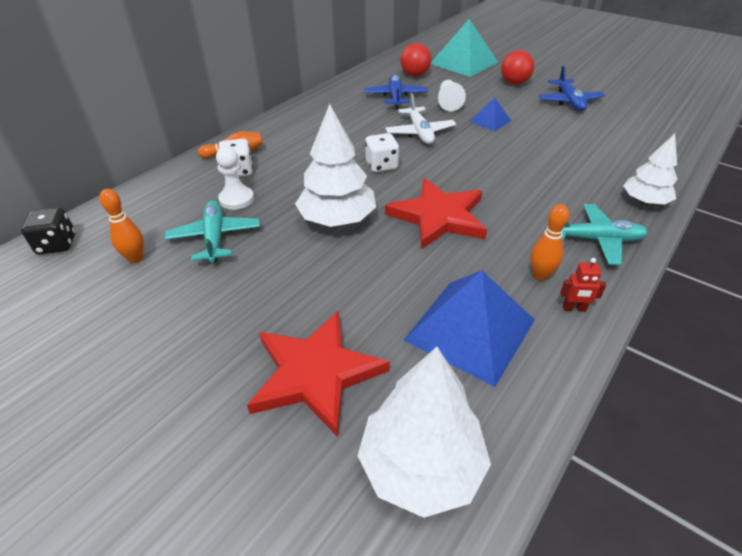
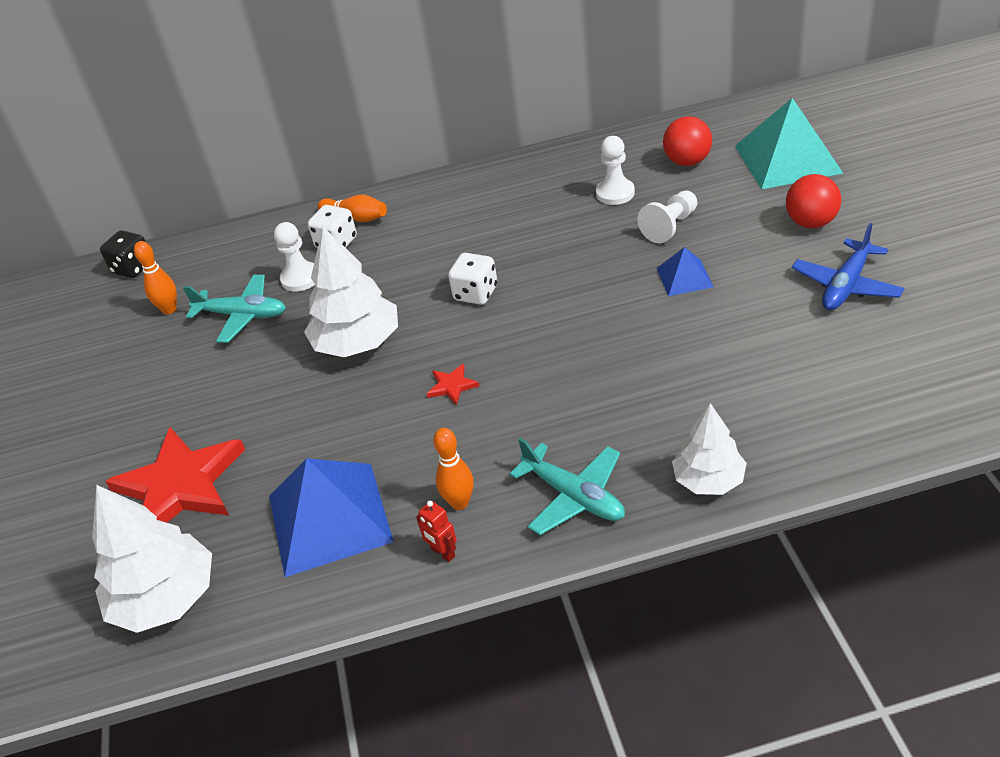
camera: 45 degrees right, 0 degrees up
(215, 237) = (242, 315): turquoise plane -> turquoise plane turned 75 degrees clockwise
(395, 97) = (615, 193): blue plane -> white pawn
(420, 132) = (574, 262): white plane -> none
(438, 216) = (452, 386): red star -> red star, size x0.40

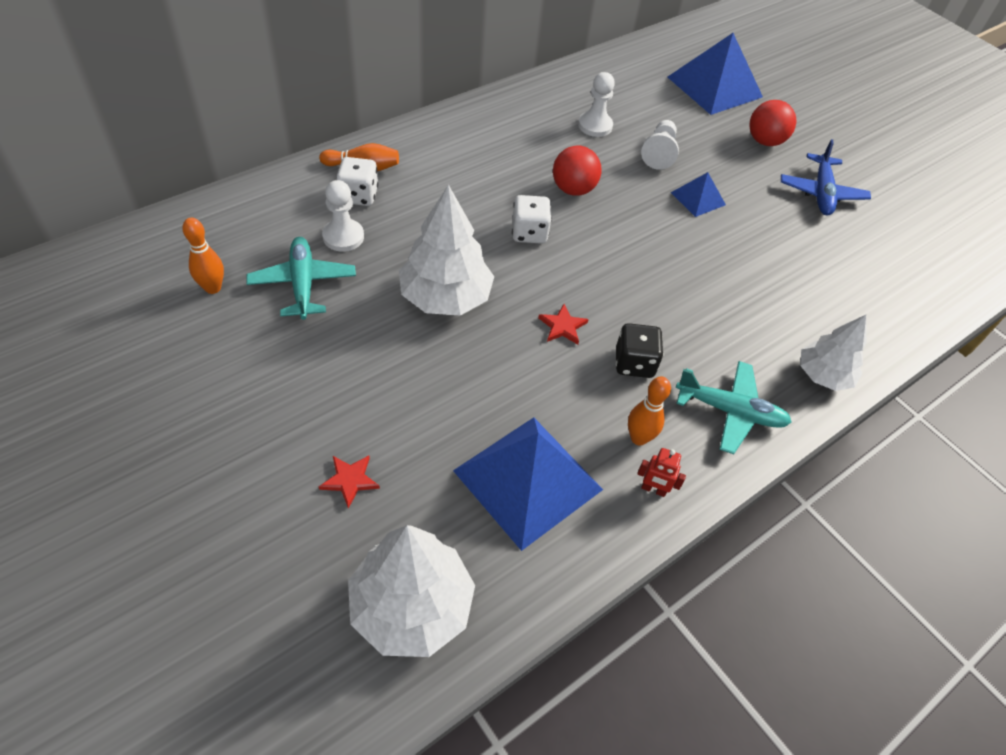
camera: 35 degrees left, 10 degrees up
(133, 268) = (137, 246): black dice -> black dice (634, 363)
(180, 485) = (350, 480): red star -> red star, size x0.40
(242, 315) = (303, 284): turquoise plane -> turquoise plane turned 90 degrees counterclockwise
(687, 162) = (637, 93): red ball -> red ball (573, 189)
(787, 159) = (714, 87): turquoise pyramid -> blue pyramid

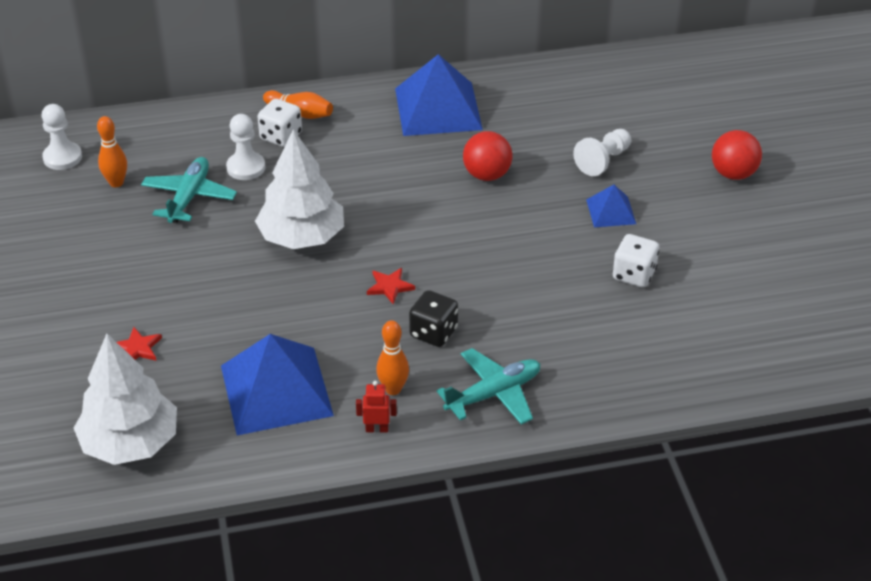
camera: 30 degrees right, 10 degrees down
(529, 233) = (415, 203): white dice -> white dice (634, 275)
(595, 126) = (554, 121): white pawn -> white pawn (62, 157)
(653, 489) = (377, 429): red robot -> red robot turned 135 degrees clockwise
(714, 87) = (721, 108): blue pyramid -> blue pyramid (438, 109)
(730, 411) = (493, 394): turquoise plane -> turquoise plane turned 75 degrees counterclockwise
(821, 193) = (755, 237): blue plane -> none
(823, 375) = (611, 392): white tree -> none

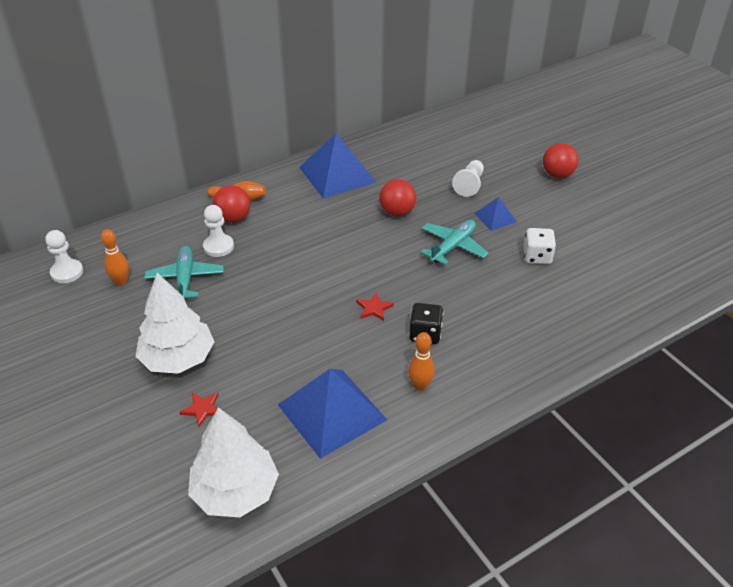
camera: 20 degrees left, 0 degrees up
(281, 136) = (233, 218): white dice -> red ball
(302, 237) = (288, 288): white tree -> white tree (178, 358)
(377, 429) = (425, 420): red robot -> none
(493, 394) = (494, 368): turquoise plane -> turquoise plane (453, 247)

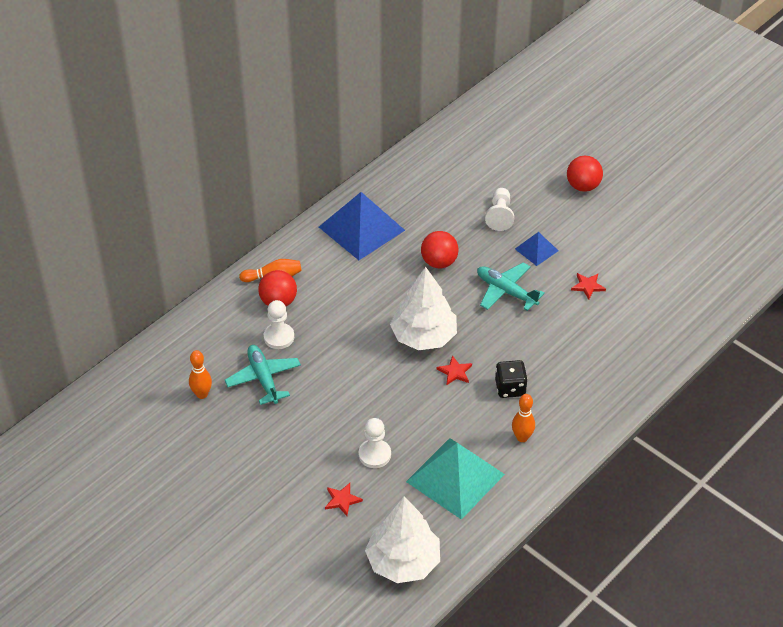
camera: 15 degrees left, 5 degrees up
(67, 272) = (142, 396): white pawn -> white pawn (374, 454)
(178, 358) = (297, 459): white tree -> white tree (423, 336)
(332, 412) = (455, 477): blue pyramid -> turquoise pyramid
(453, 247) = (506, 291): turquoise plane -> turquoise plane turned 75 degrees counterclockwise
(537, 256) = (588, 286): white dice -> red star

